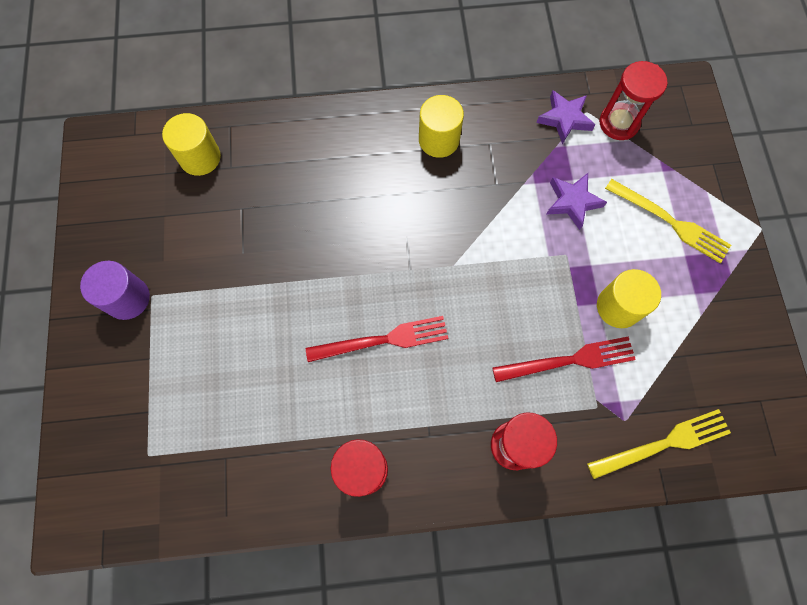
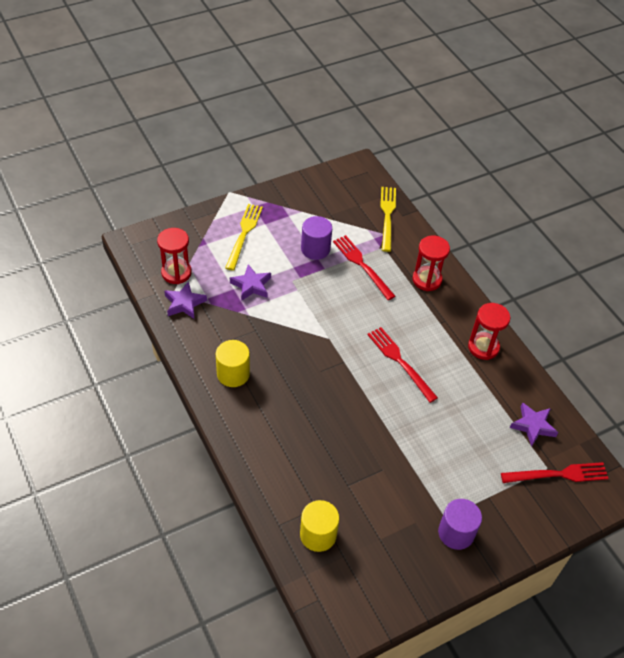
camera: 115 degrees left, 20 degrees down
(132, 465) = (558, 474): none -> red fork
(213, 472) = (533, 426): none -> purple star
(618, 307) = (315, 249): yellow cylinder -> purple cylinder
(663, 443) = (387, 216): yellow fork -> yellow fork turned 45 degrees clockwise

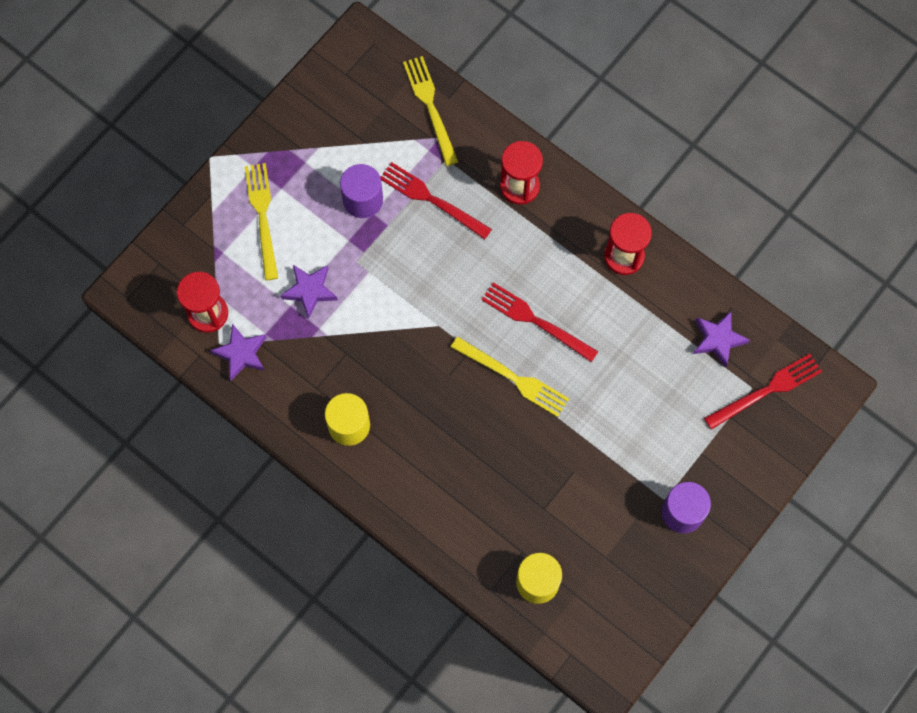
camera: 20 degrees left, 20 degrees up
(366, 390) = (513, 378): none -> yellow fork

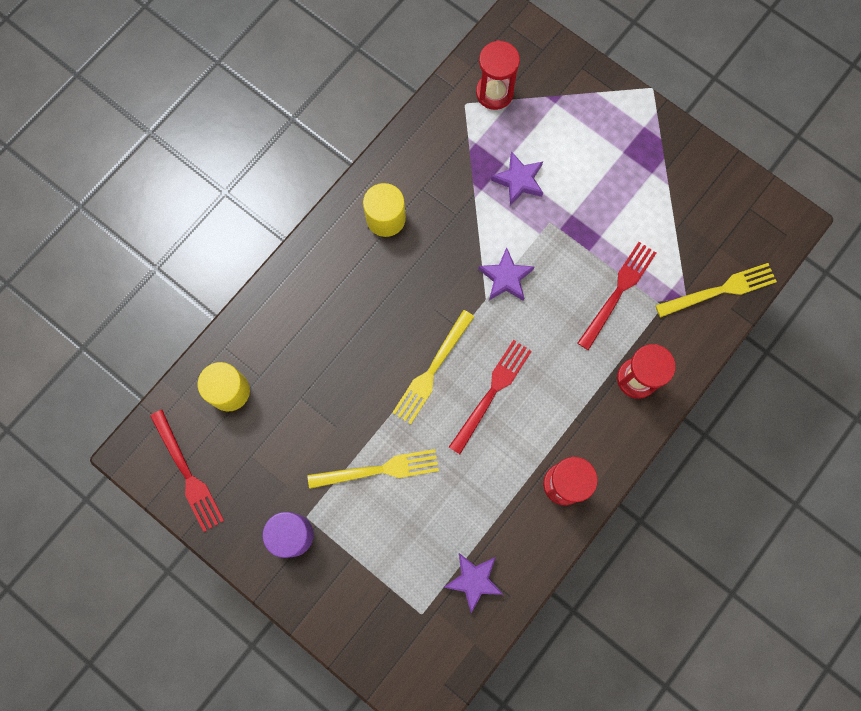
camera: 90 degrees right, 5 degrees up
(241, 354) = (455, 123): purple star -> purple star (505, 278)
(262, 216) = (593, 136): yellow fork -> yellow fork (379, 470)
(363, 200) = (614, 227): purple cylinder -> none
(766, 390) = (418, 630): red fork -> red fork (187, 474)

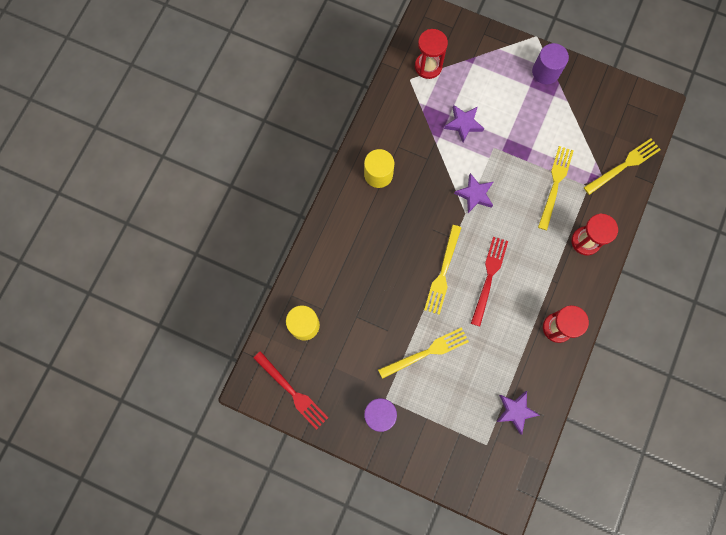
camera: 15 degrees left, 0 degrees up
(618, 292) = (555, 184): red fork -> yellow fork
(650, 138) = (545, 72): none -> purple cylinder

